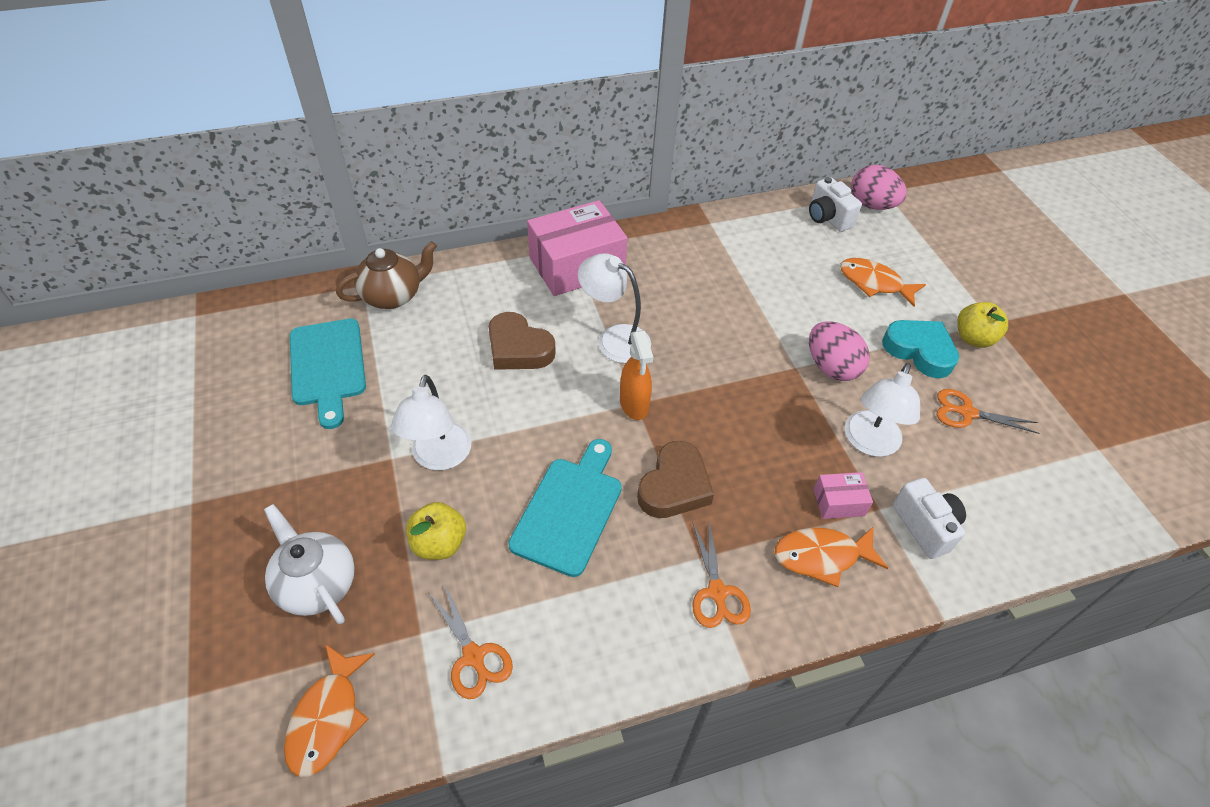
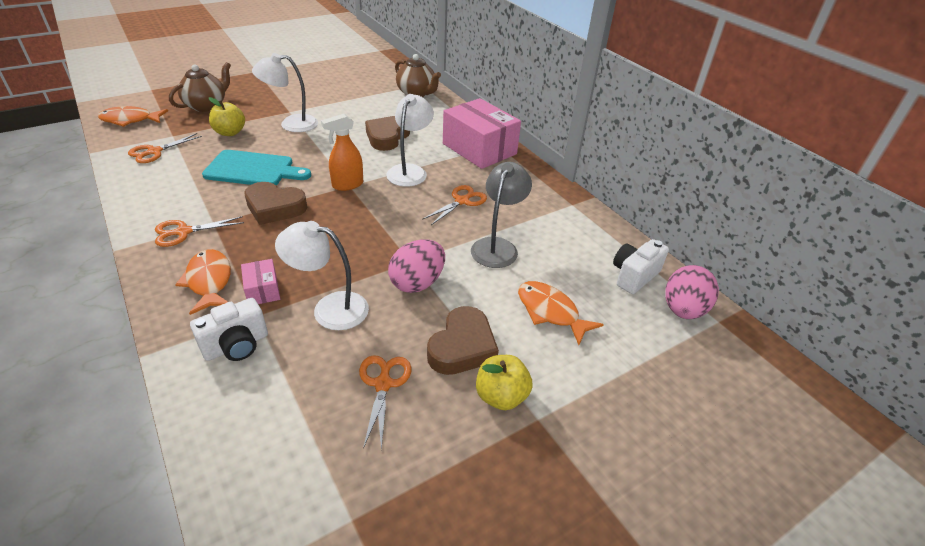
camera: 75 degrees right, 10 degrees down
(317, 584) = (207, 106): white teapot -> brown teapot
(328, 366) = (353, 85): turquoise cutting board -> none
(690, 305) = (462, 201): none -> orange scissors
(776, 295) = (497, 246): none -> grey lamp
(874, 283) = (550, 312): orange fish -> orange fish turned 60 degrees counterclockwise
(919, 351) = (462, 347): turquoise heart -> brown heart

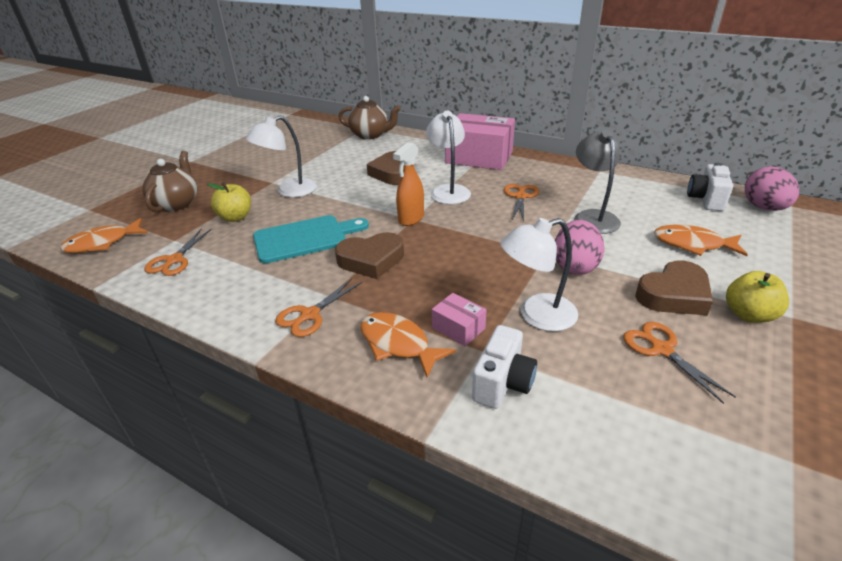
camera: 25 degrees left, 5 degrees down
(462, 347) = (674, 295): brown heart -> brown heart turned 60 degrees clockwise

